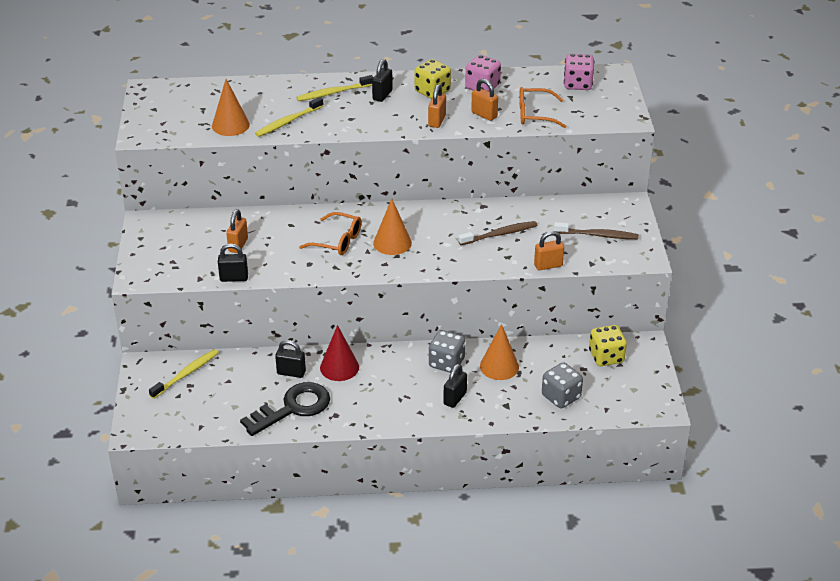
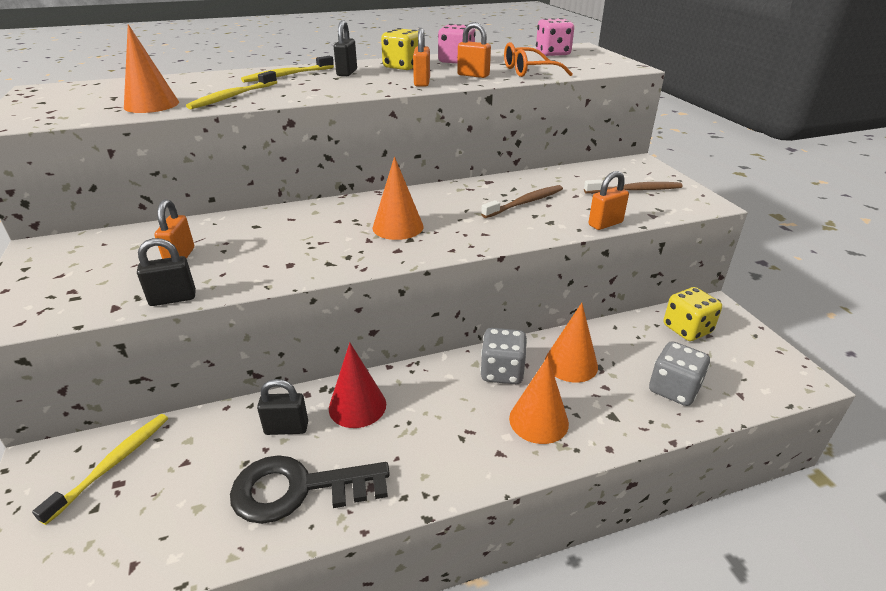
camera: 15 degrees left, 5 degrees down
(293, 408) = (299, 489): black key -> black key turned 135 degrees counterclockwise
(337, 241) = (323, 234): orange glasses -> none
(455, 398) = (538, 420): black padlock -> orange cone

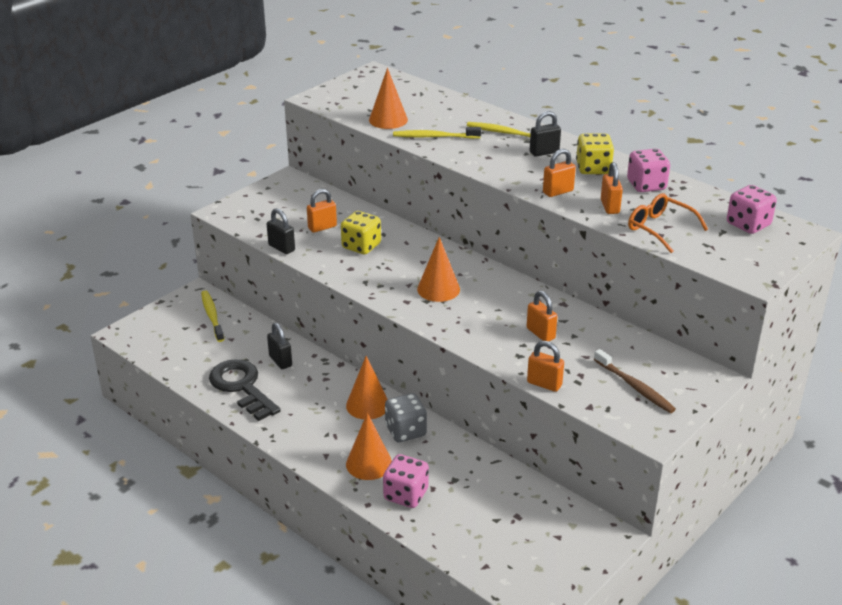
camera: 60 degrees right, 0 degrees up
(112, 465) = (212, 316): yellow toothbrush -> yellow toothbrush turned 105 degrees counterclockwise
(357, 406) = (320, 380): red cone -> none
(525, 203) = (540, 333): brown toothbrush -> orange padlock
(571, 364) = (445, 463): orange cone -> orange cone (367, 405)
(607, 410) = (406, 495): none -> pink dice
(673, 389) = (460, 525): grey dice -> none
(687, 329) = (554, 521): yellow dice -> yellow dice (361, 246)

